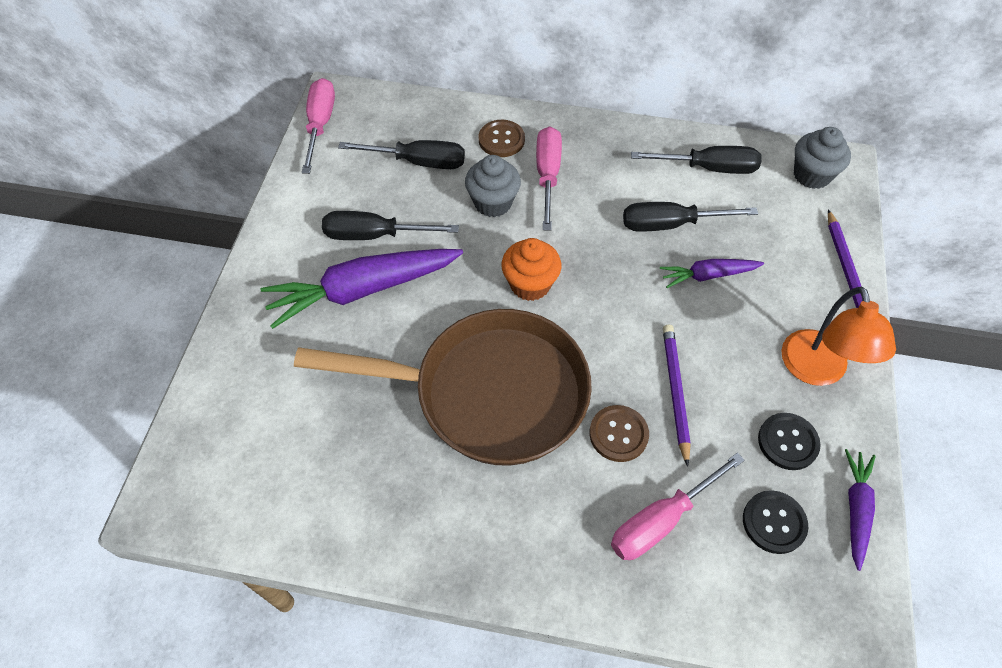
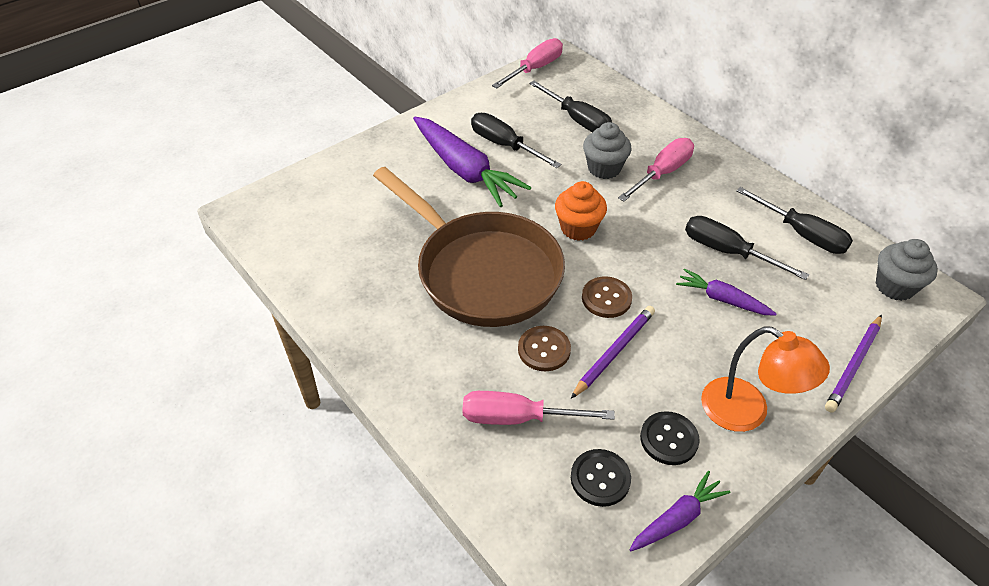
camera: 40 degrees right, 10 degrees down
(363, 290) = (465, 170): purple carrot -> purple carrot turned 150 degrees counterclockwise
(501, 140) = (651, 135): brown button -> brown button (606, 298)
(817, 371) = (747, 412): orange lamp -> orange lamp turned 90 degrees counterclockwise

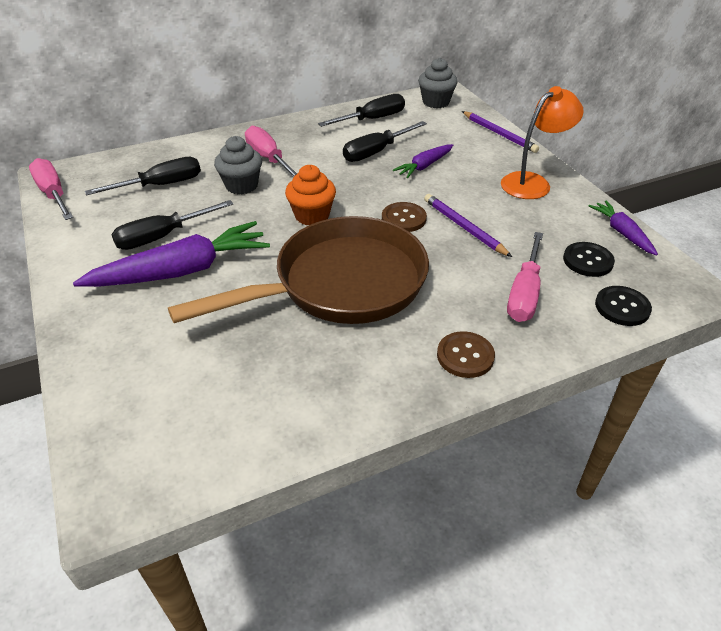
camera: 75 degrees left, 5 degrees down
(544, 349) = (451, 264): brown button -> brown button (465, 356)
(669, 439) = (553, 220): black button -> black button (622, 307)

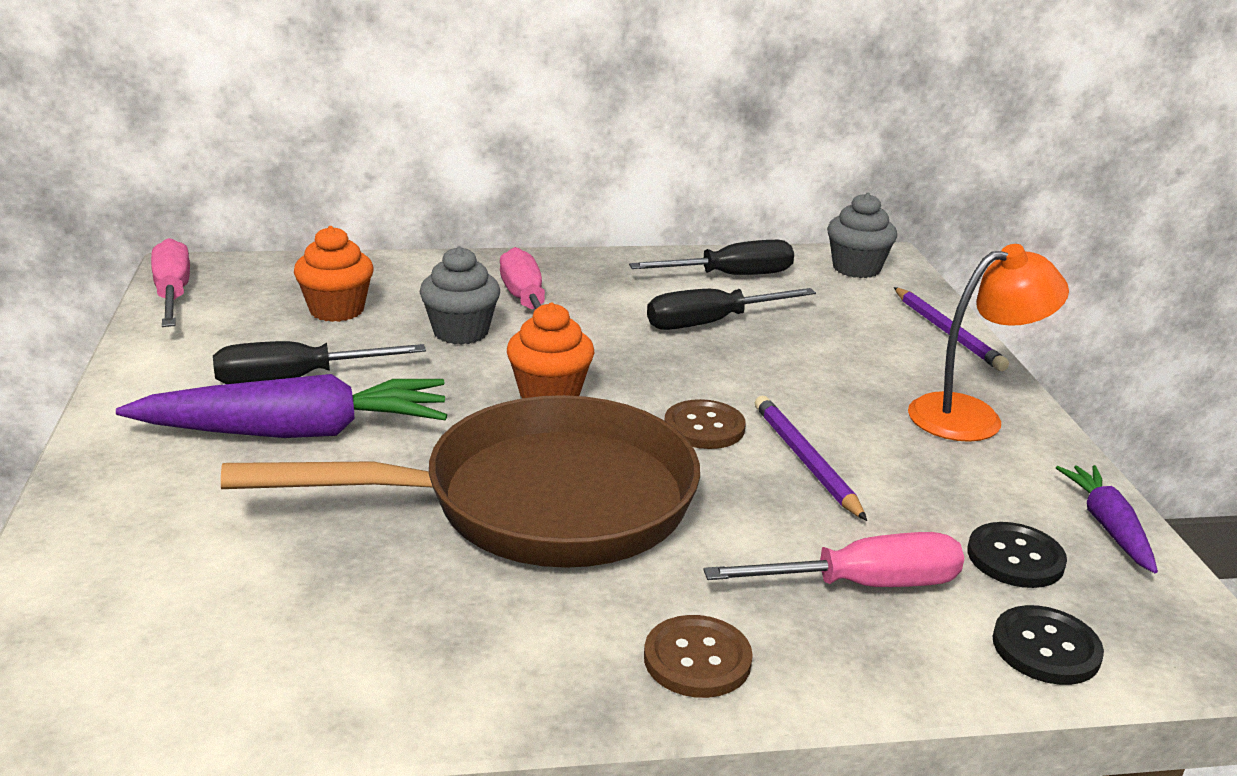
camera: 15 degrees right, 15 degrees down
(161, 185) = (337, 310): black screwdriver -> orange cupcake
(424, 166) = (784, 357): purple carrot -> none
(524, 293) = (863, 585): pink screwdriver -> pink screwdriver turned 135 degrees counterclockwise

